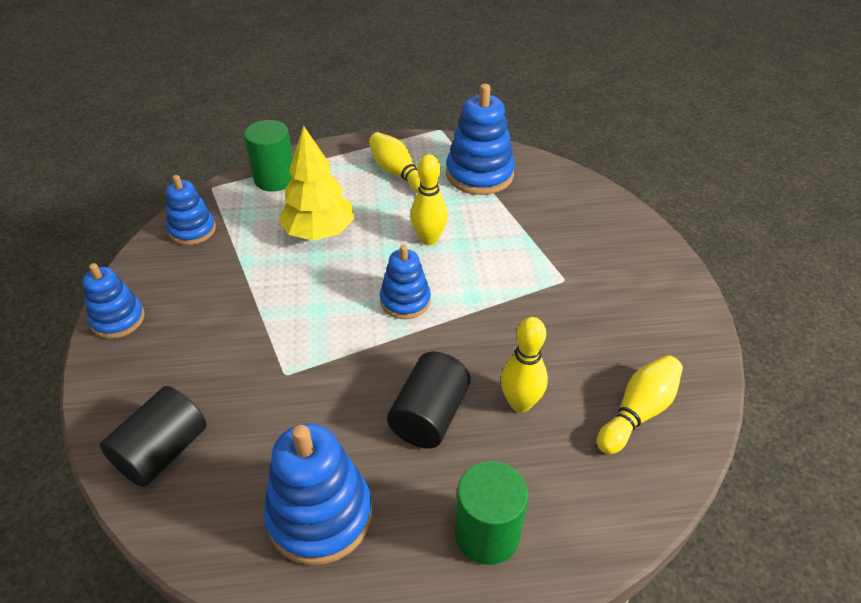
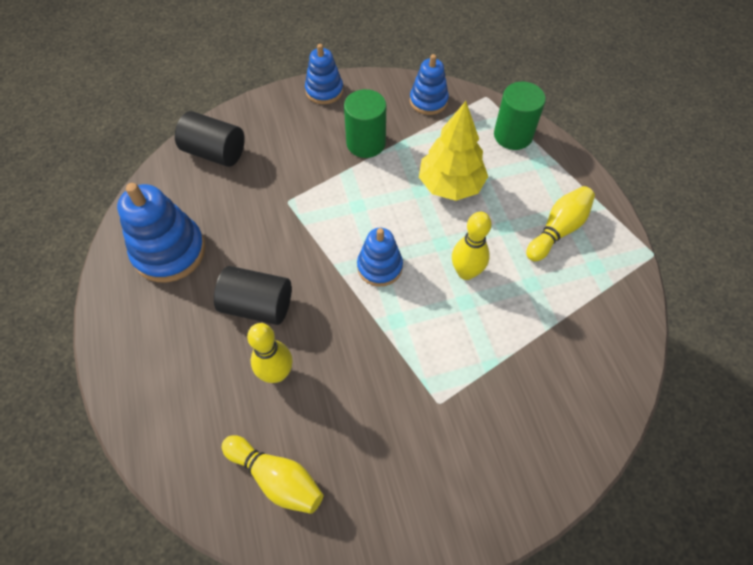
camera: 80 degrees right, 15 degrees up
(479, 174) = (585, 304): blue stacking toy -> none
(487, 534) = (155, 360): green cylinder -> green cylinder (366, 143)

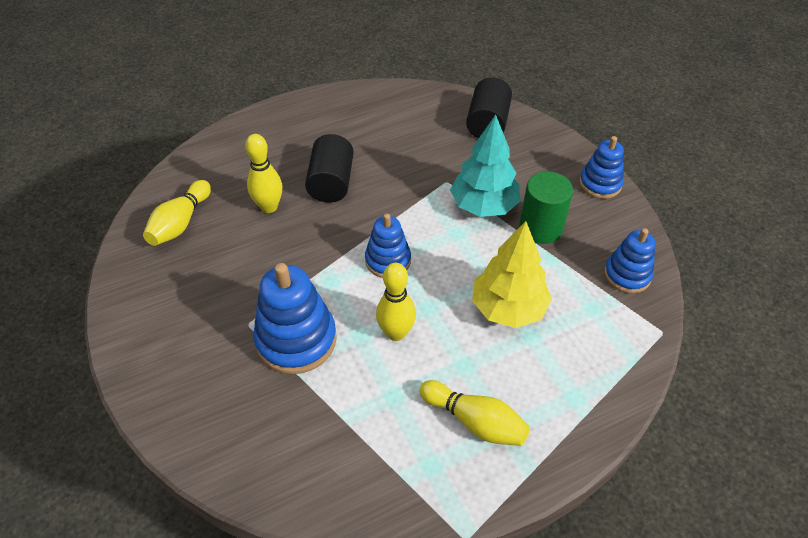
camera: 80 degrees right, 10 degrees down
(169, 251) = (374, 120): blue stacking toy -> blue stacking toy (296, 340)
(328, 178) = (483, 206): none -> turquoise tree
(513, 135) = (608, 365): green cylinder -> none

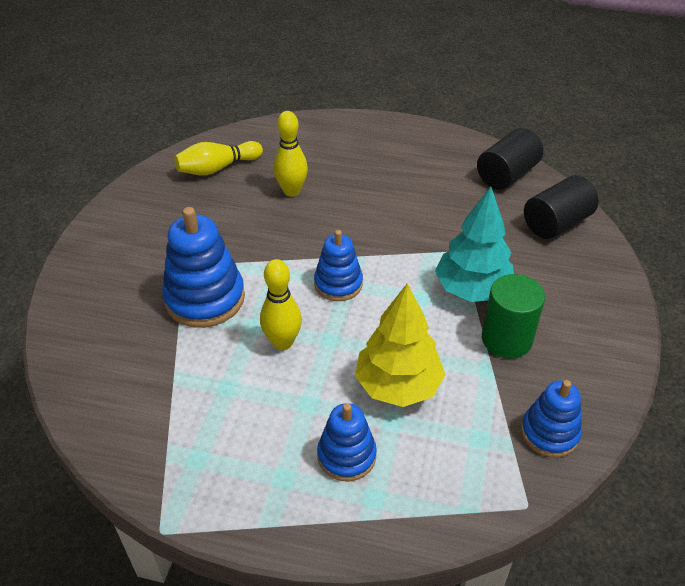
camera: 40 degrees right, 5 degrees down
(331, 183) = (359, 199): black cylinder -> black cylinder (507, 175)
(475, 421) = (267, 453): yellow bowling pin -> none
(600, 184) = (616, 337): blue stacking toy -> blue stacking toy (346, 456)

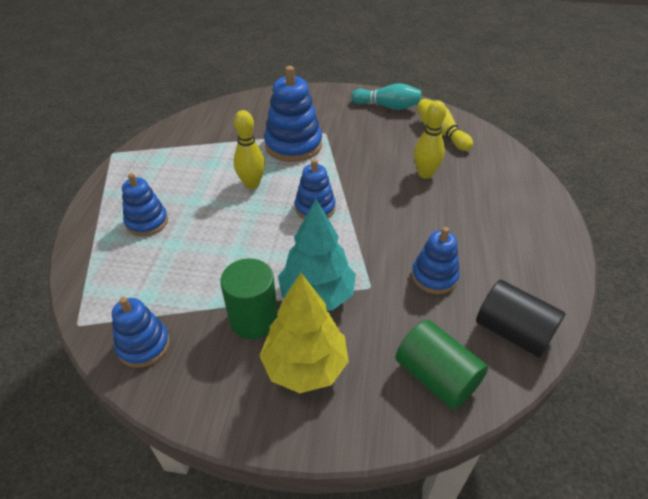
camera: 85 degrees right, 0 degrees up
(143, 202) = (387, 106): none -> turquoise bowling pin
(398, 385) = (206, 246): yellow tree -> yellow tree (305, 366)
(446, 208) = (434, 276): none -> blue stacking toy
(556, 223) = (436, 377): black cylinder -> green cylinder

